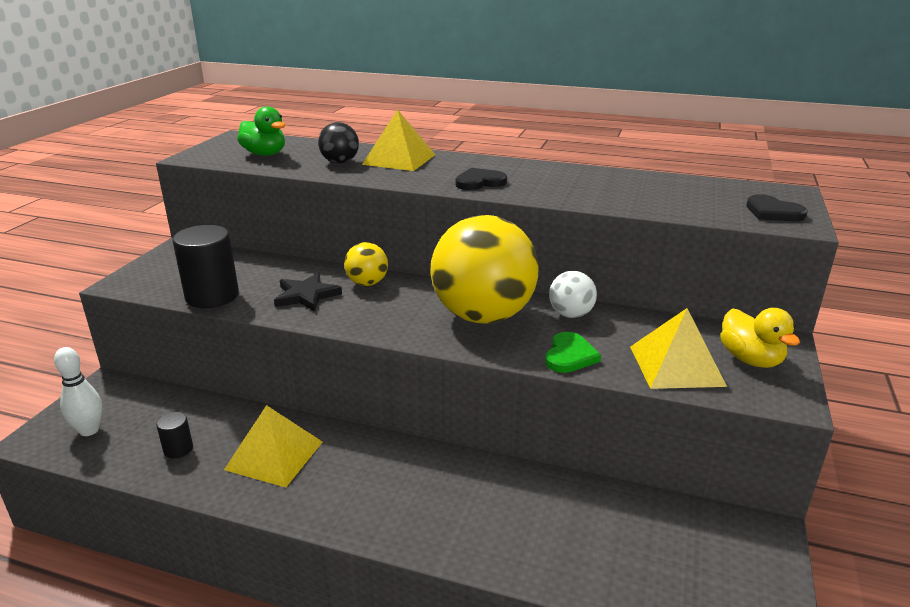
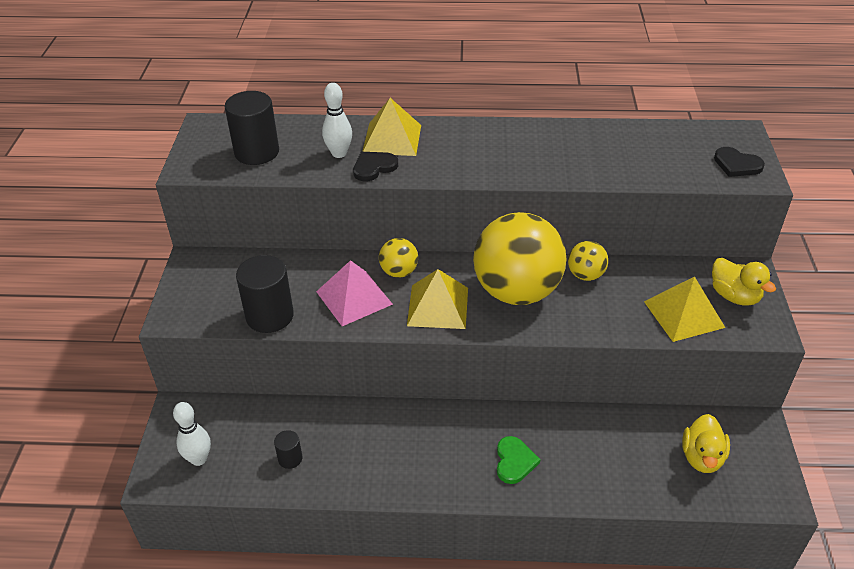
camera: 15 degrees left, 15 degrees up
(265, 154) = (257, 152): green duck -> black cylinder
(274, 455) = (374, 445): yellow pyramid -> yellow pyramid (438, 306)
(306, 295) = (354, 298): black star -> pink pyramid
(340, 162) = (339, 153): black ball -> white bowling pin
(479, 182) = (484, 163): black heart -> black heart (374, 167)
(569, 355) = (602, 321): green heart -> green heart (514, 461)
(571, 314) = (585, 275): white ball -> yellow ball
(671, 553) = (702, 457): none -> yellow duck

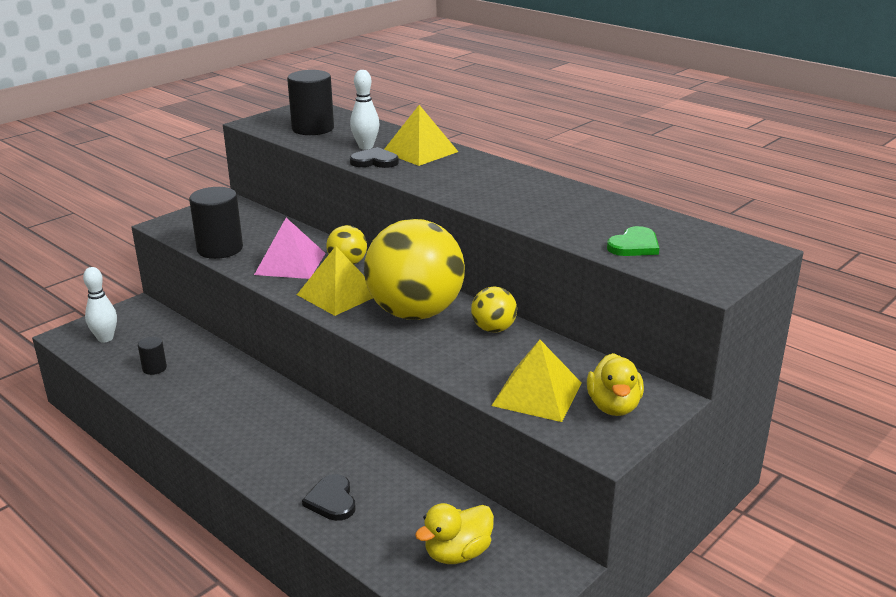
camera: 40 degrees right, 15 degrees down
(514, 461) = (296, 459): green heart -> green heart (634, 245)
(737, 164) = (704, 267): black heart -> black heart (332, 500)

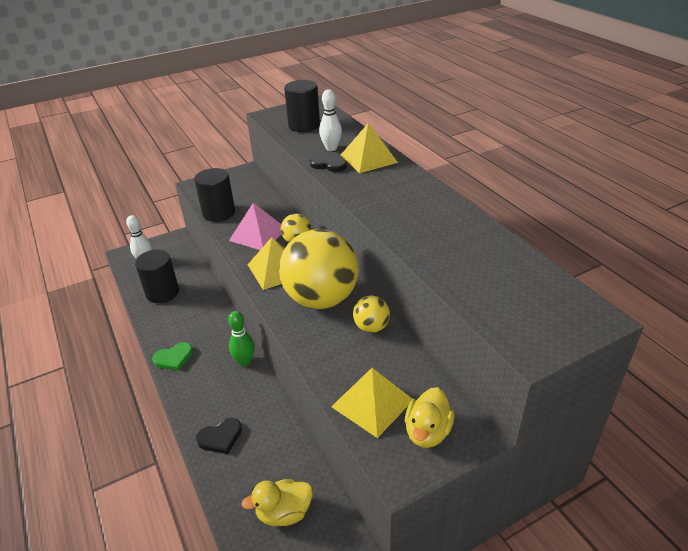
camera: 20 degrees right, 10 degrees up
(154, 368) = (162, 293): black cylinder -> black cylinder, size x2.01
(318, 420) = (245, 361): none -> green bowling pin
(332, 500) = (220, 437): black heart -> black heart turned 120 degrees counterclockwise
(634, 245) = (486, 291): green heart -> green heart (174, 358)

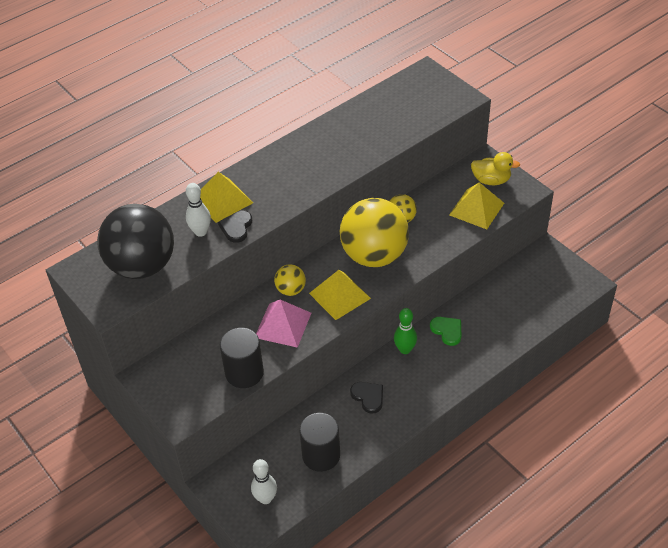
camera: 100 degrees left, 10 degrees up
(174, 358) = (414, 407): green heart -> green heart (447, 331)
(220, 437) = (488, 342): black heart -> black heart (368, 397)
(284, 512) = (535, 288): yellow duck -> none
(304, 125) = (142, 266): black cylinder -> black ball

